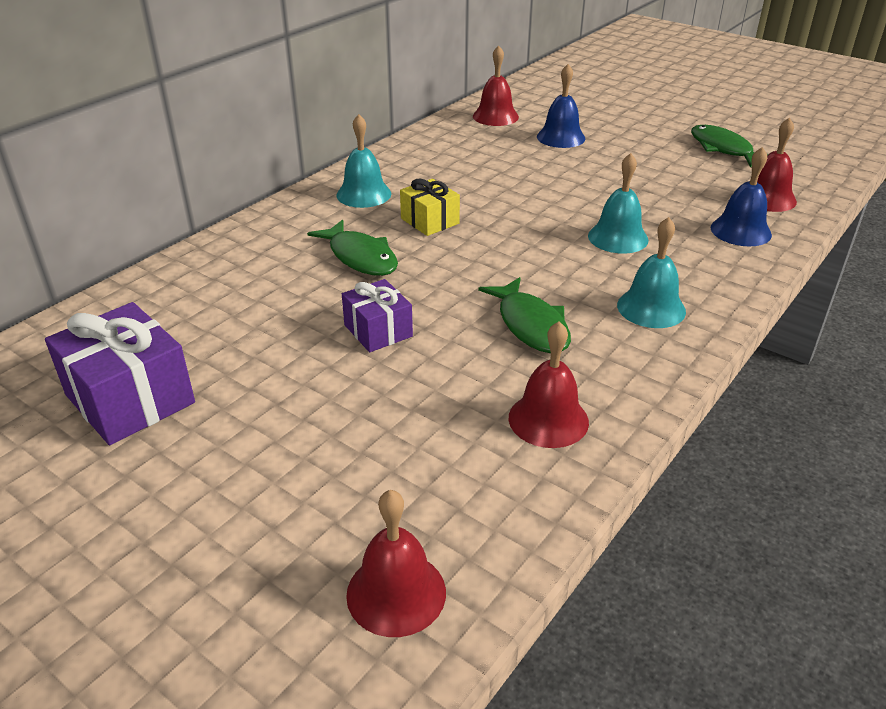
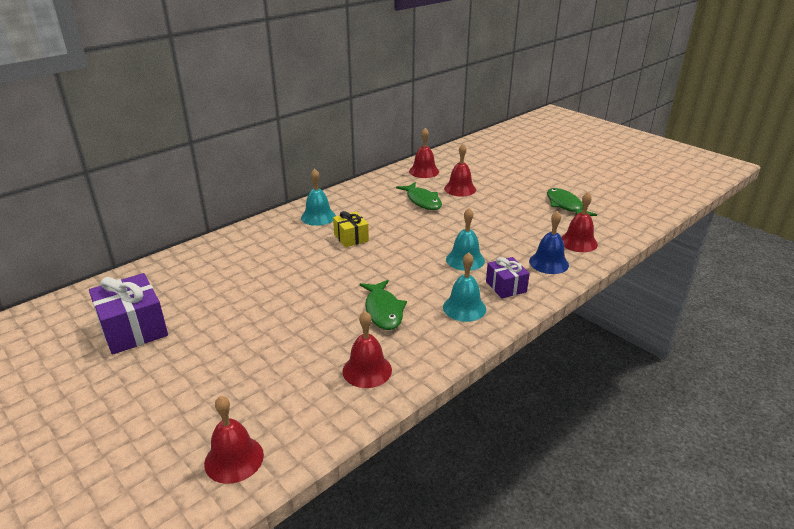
camera: 10 degrees right, 5 degrees down
(360, 257) = (299, 257): green fish -> green fish (422, 201)
(378, 331) = (290, 304): purple gift -> purple gift (506, 287)
(561, 137) = (460, 189): blue bell -> red bell

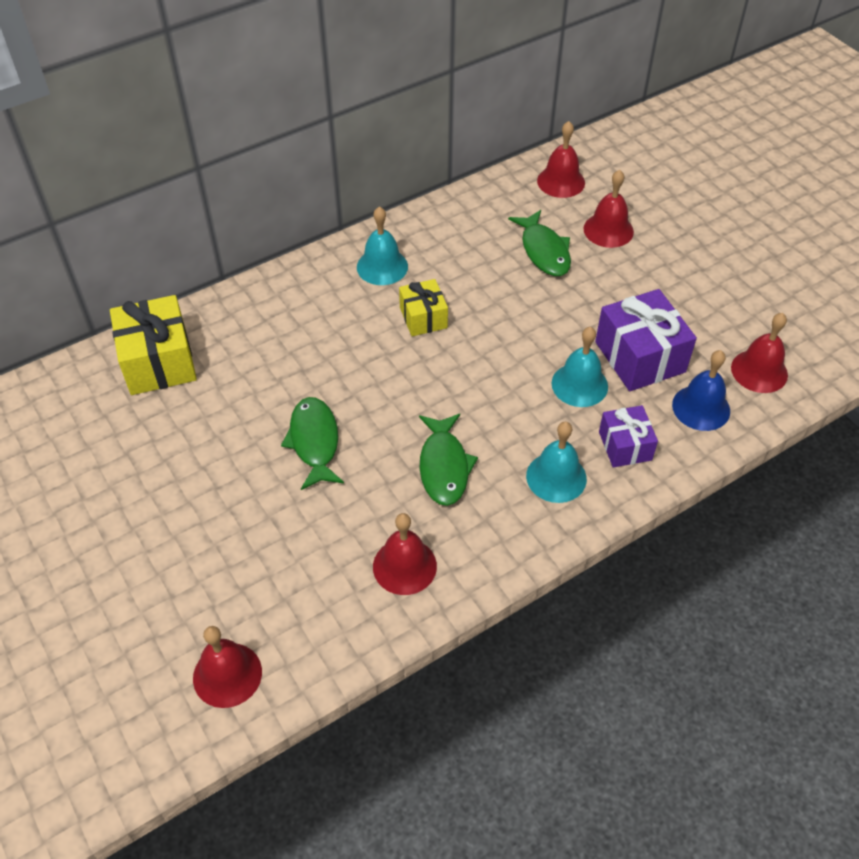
camera: 10 degrees right, 20 degrees up
(133, 329) = (117, 452): purple gift -> purple gift (640, 357)
(164, 277) = (159, 362): none -> yellow gift
(565, 205) = (764, 288): green fish -> green fish (314, 442)

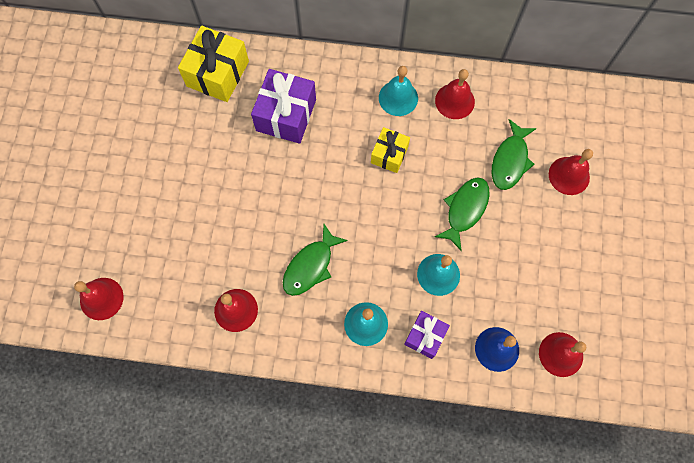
camera: 40 degrees right, 20 degrees up
(314, 442) = (255, 193): green fish -> green fish (465, 209)
(561, 181) = (575, 113): red bell -> red bell (454, 101)
(640, 357) = (494, 284): purple gift -> purple gift (286, 115)

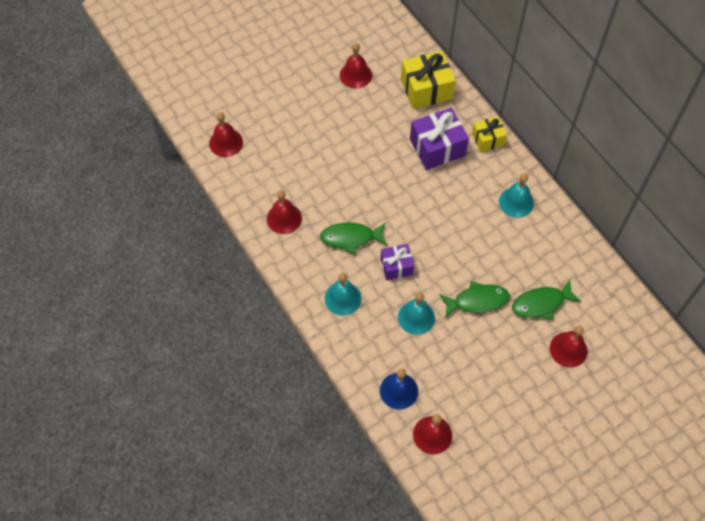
camera: 50 degrees right, 10 degrees down
(389, 154) = (470, 227): yellow gift -> yellow gift (488, 139)
(425, 336) = (366, 340): purple gift -> purple gift (396, 266)
(454, 101) = (549, 237): red bell -> red bell (355, 75)

